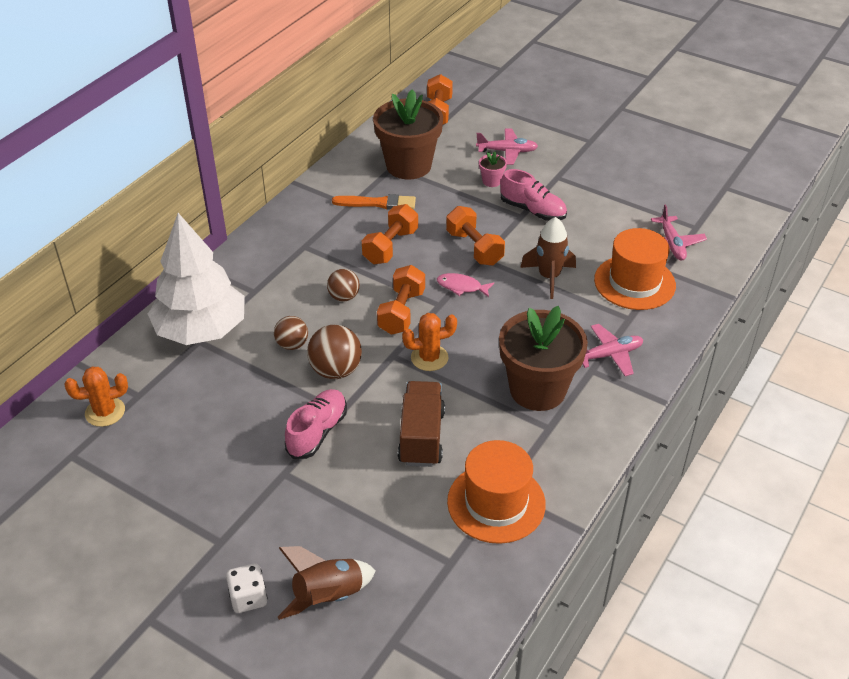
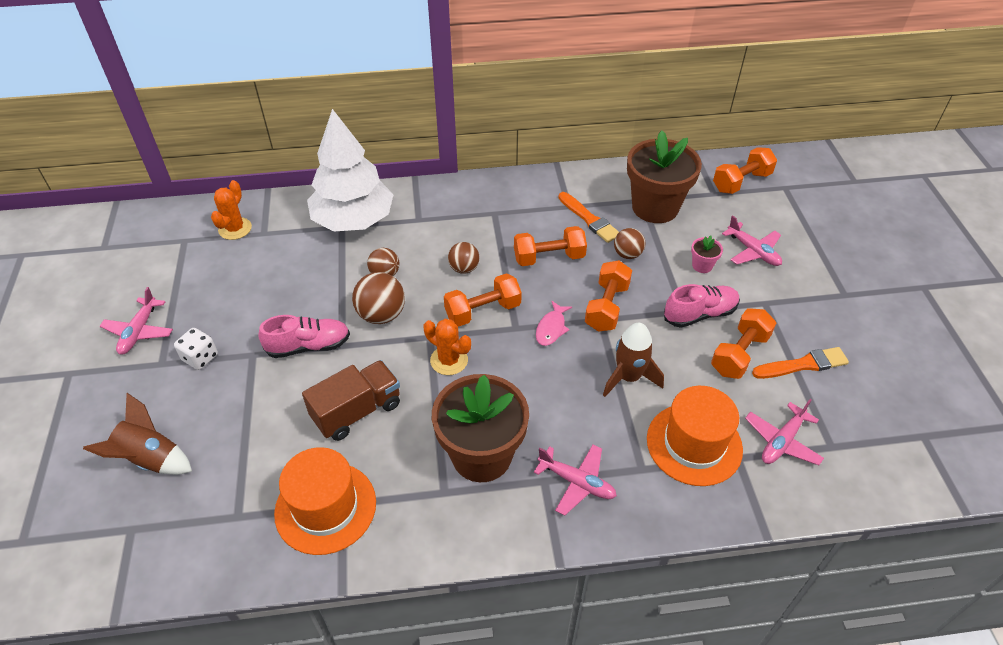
camera: 50 degrees right, 5 degrees up
(105, 412) = (235, 229): orange cactus -> orange cactus turned 75 degrees clockwise
(158, 542) = (139, 331): none -> pink plane
(248, 598) = (120, 413): white dice -> white dice (200, 357)
(437, 207) = (627, 254): none -> brown ball
(461, 287) = (551, 328): pink fish -> pink fish turned 135 degrees counterclockwise
(533, 210) = (700, 314): pink shoe -> pink shoe turned 105 degrees counterclockwise
(586, 216) = (739, 354): none -> orange dumbbell
(624, 196) = (803, 365): none -> orange brush

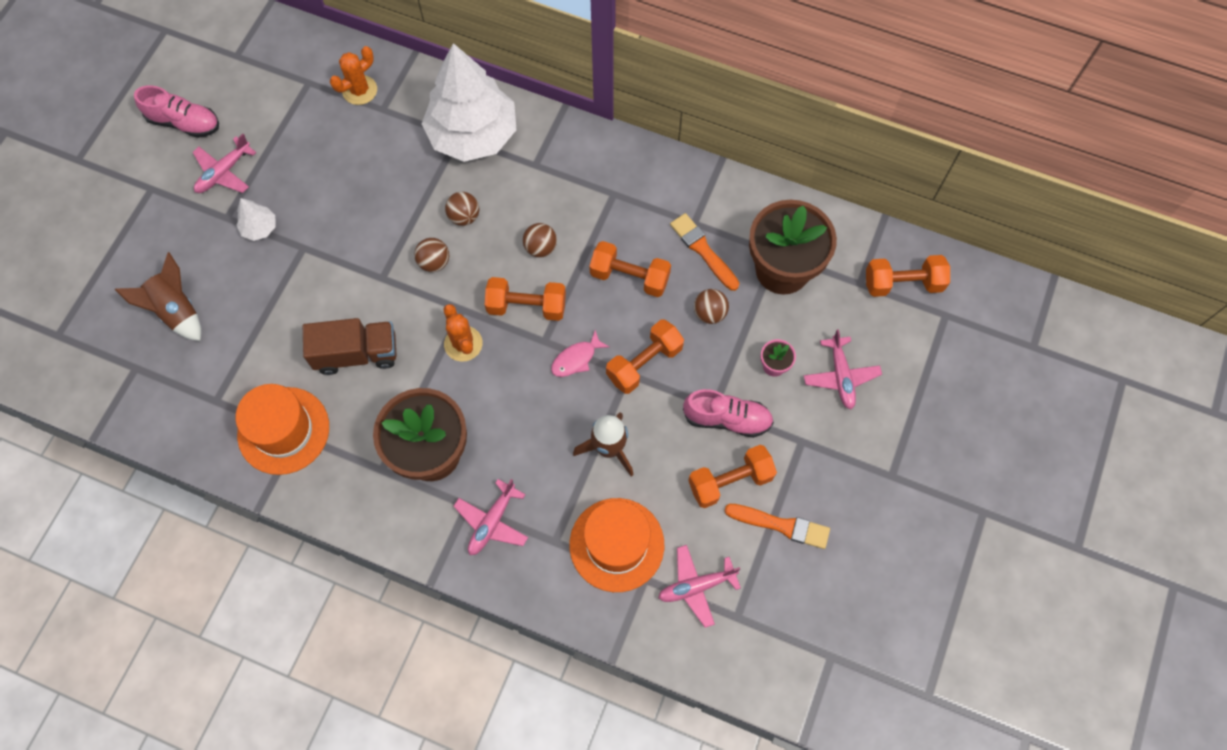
camera: 30 degrees right, 20 degrees up
(200, 357) = (260, 228): white dice -> white tree
(308, 346) = (354, 263): pink shoe -> pink shoe (184, 123)
(381, 315) = (434, 262): brown ball -> brown ball, size x0.64
(577, 482) = (492, 522): pink plane -> pink plane turned 60 degrees clockwise
(589, 219) = (703, 250): orange brush -> orange brush turned 150 degrees clockwise

